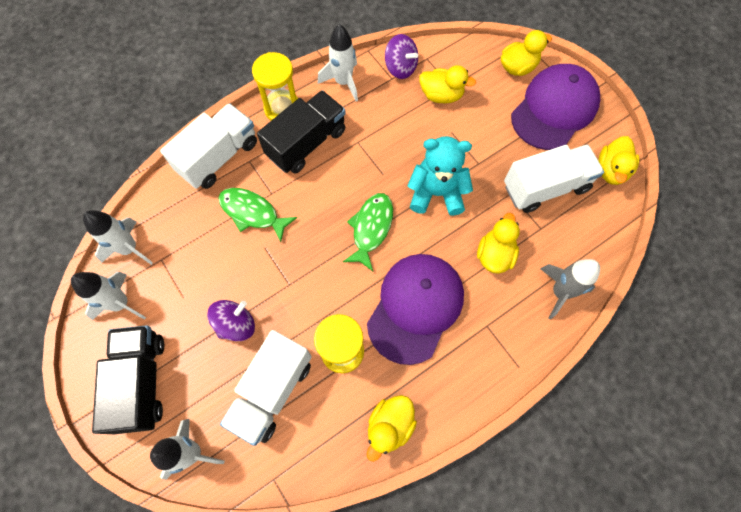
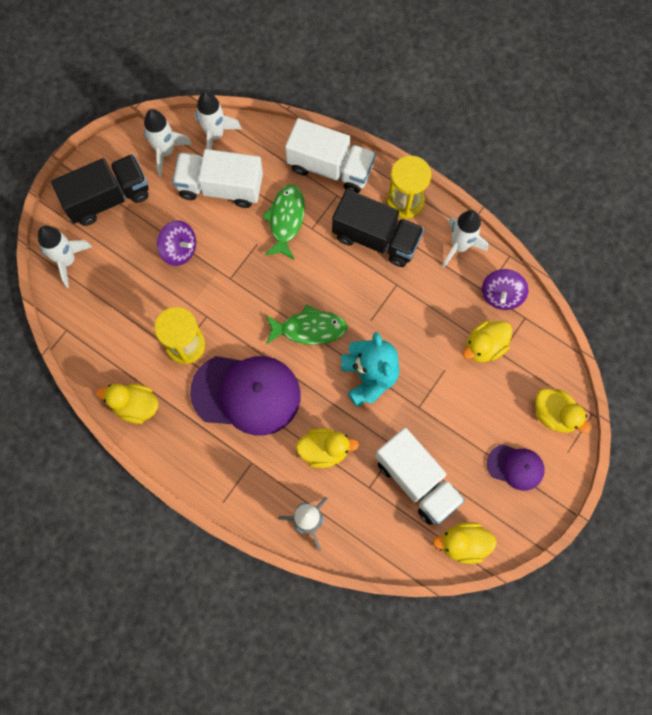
camera: 70 degrees right, 5 degrees up
(272, 391) = (134, 301): white truck -> white truck (220, 187)
(441, 95) = (484, 346): yellow duck -> yellow duck turned 60 degrees clockwise
(554, 109) = (515, 467): purple cap -> purple cap, size x0.51

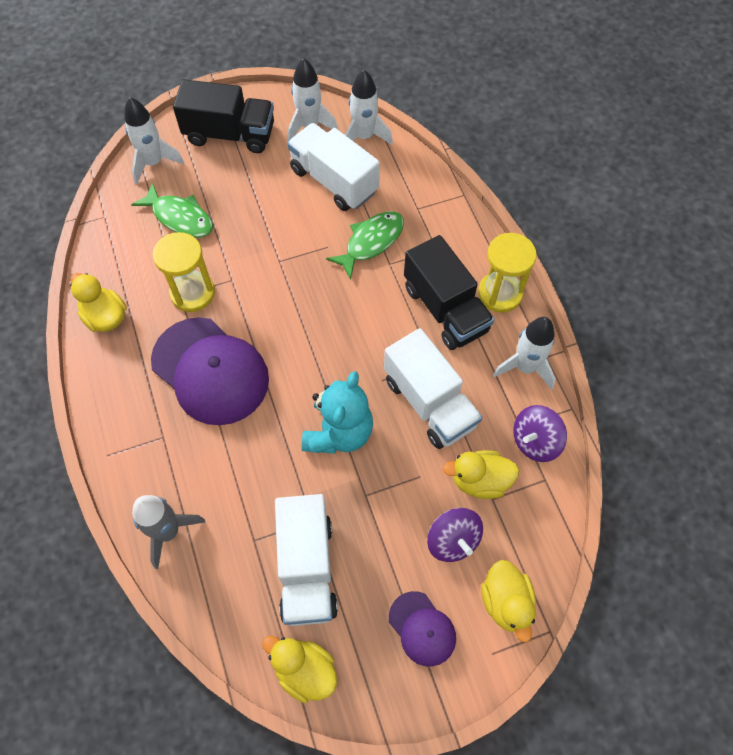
camera: 35 degrees right, 10 degrees down
(179, 249) = (255, 210): purple spinning top -> purple spinning top (452, 540)
(309, 329) = (316, 350): green fish -> green fish (180, 217)
(324, 450) = (239, 473): yellow duck -> none
(330, 167) = (449, 222): white truck -> white truck (429, 402)

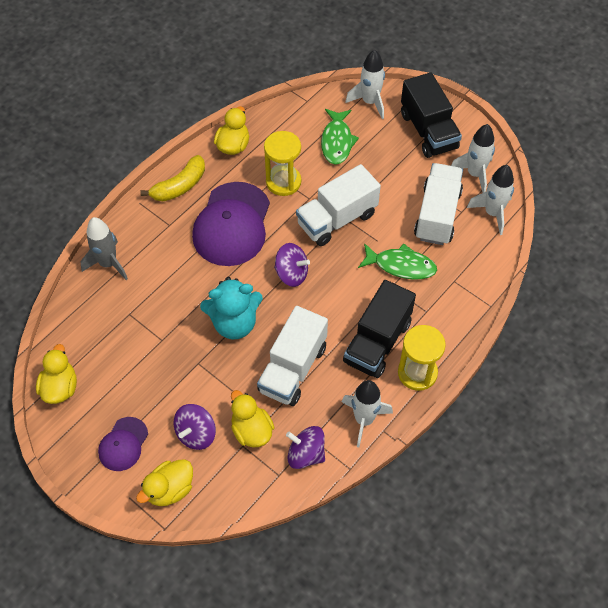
camera: 60 degrees right, 5 degrees down
(118, 399) = (180, 186): none -> yellow banana
(307, 568) = (127, 354): white truck -> white truck (337, 219)
(314, 345) = (291, 274): none -> purple spinning top

